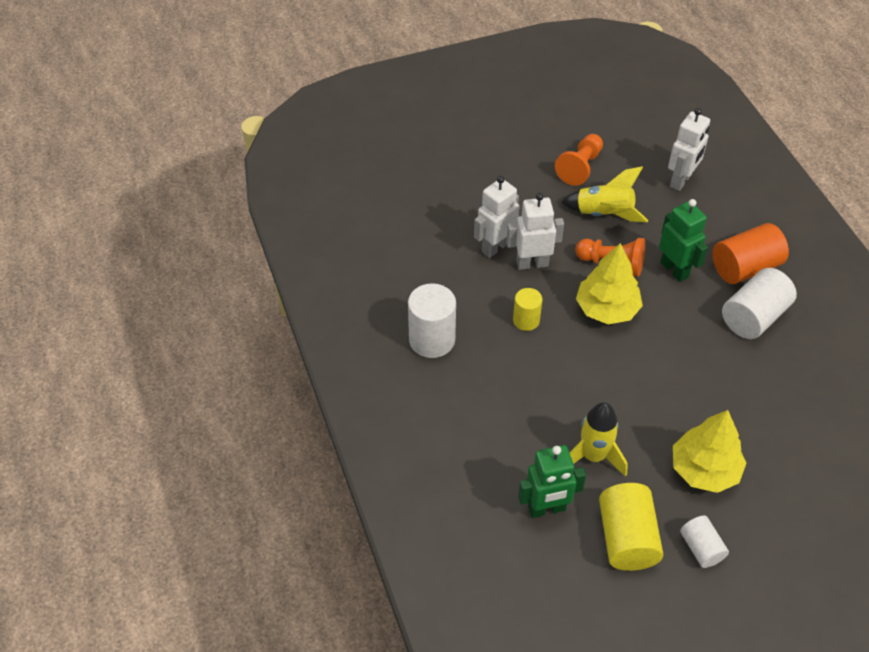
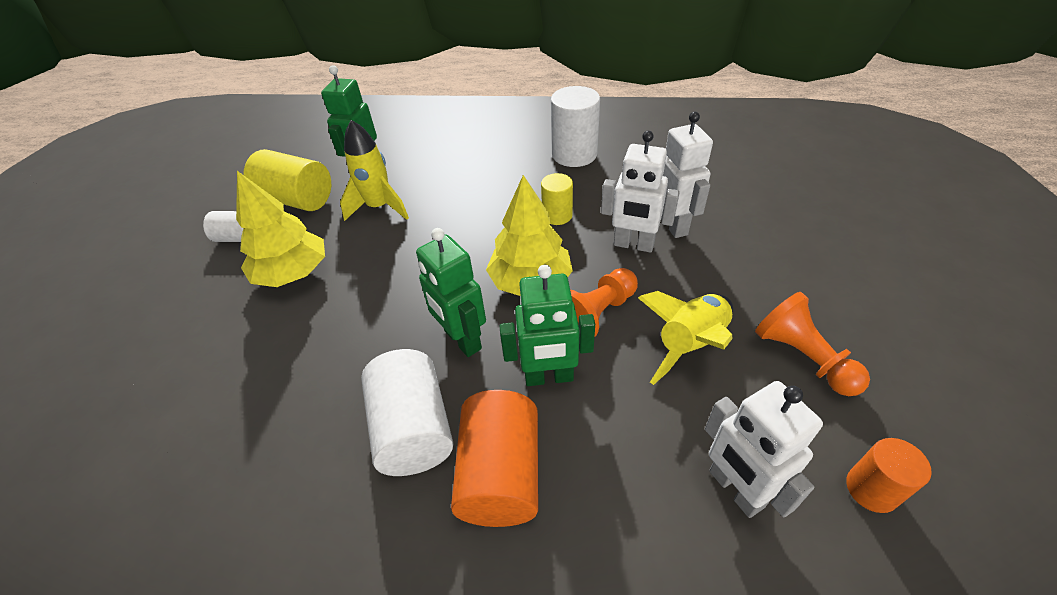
camera: 120 degrees right, 5 degrees down
(532, 263) = (633, 245): white robot -> white robot turned 90 degrees clockwise
(645, 138) = (871, 489): none -> orange cylinder
(681, 324) = (462, 340): none -> green robot

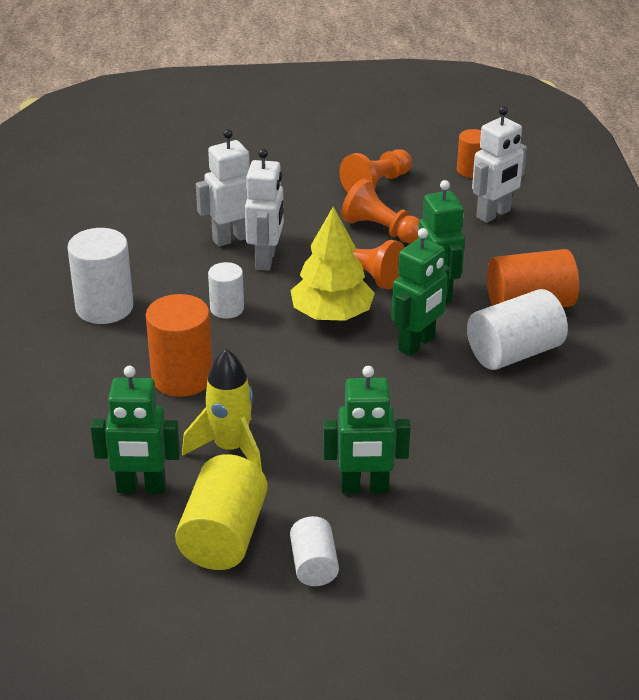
camera: 105 degrees left, 10 degrees down
(293, 273) = (364, 488): yellow tree -> green robot
(472, 188) = (182, 378): none -> orange cylinder
(557, 215) = (227, 309): yellow cylinder -> white cylinder
(690, 344) = (381, 230): yellow rocket -> orange pawn

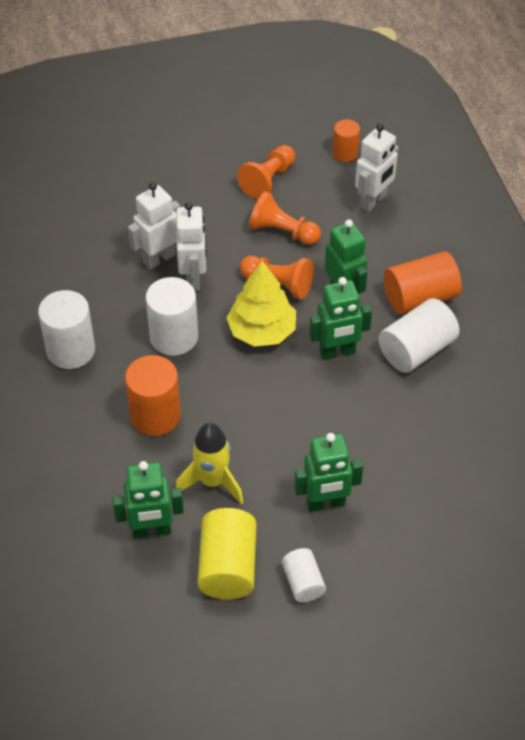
camera: 10 degrees left, 15 degrees up
(227, 309) = (174, 337): white cylinder -> white cylinder, size x1.70
(417, 344) = (337, 352): green robot -> green robot turned 45 degrees clockwise

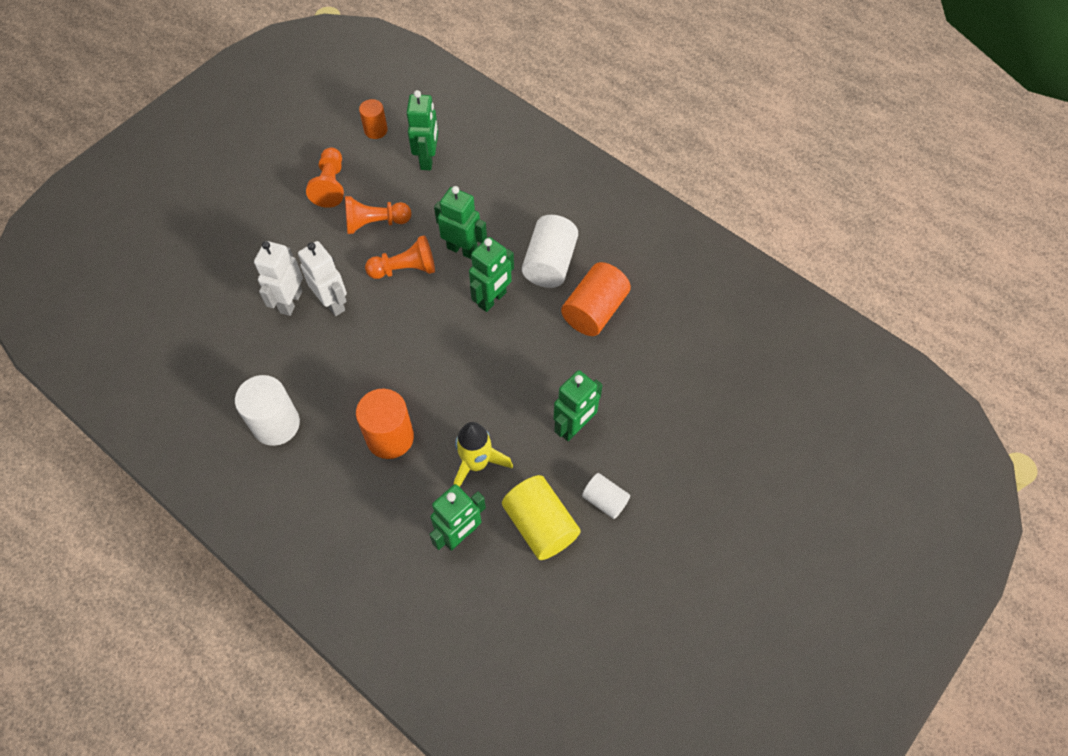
camera: 35 degrees left, 10 degrees up
(174, 337) = (354, 362): white cylinder -> none
(262, 331) = (421, 316): yellow tree -> none
(373, 201) = (428, 159): white robot -> green robot
(420, 298) = (521, 219): orange cylinder -> orange cylinder (594, 311)

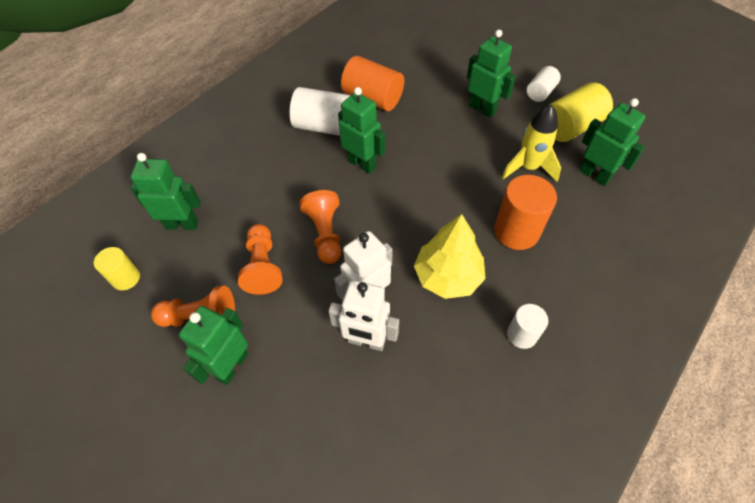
camera: 90 degrees left, 5 degrees down
(276, 424) = (522, 334): white cylinder -> white cylinder, size x0.59
(345, 369) = (448, 276): none -> yellow tree
(376, 130) = (126, 278): orange cylinder -> yellow cylinder
(462, 249) = (304, 188): green robot -> green robot (232, 366)

